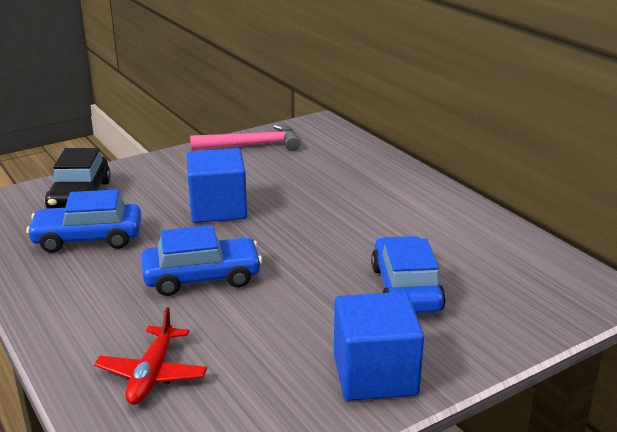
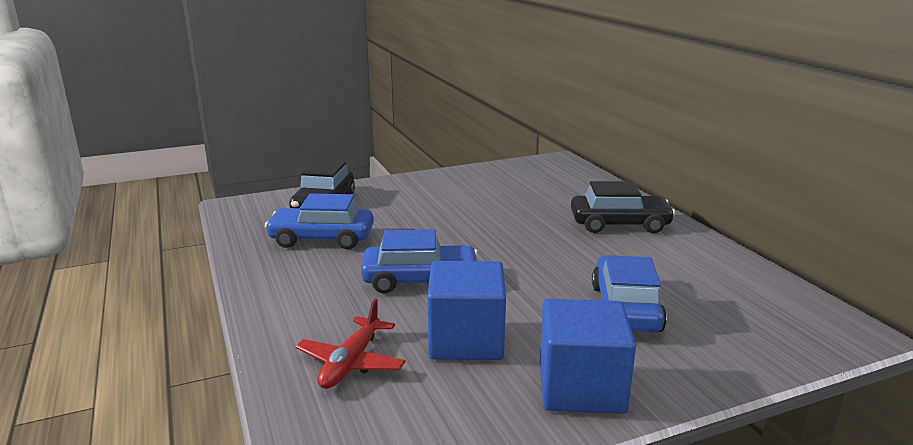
camera: 10 degrees right, 5 degrees down
(218, 209) = (448, 223): blue cube -> blue cube (466, 340)
(252, 145) = (491, 174): pink hammer -> none
(390, 195) = (619, 224): none -> black car

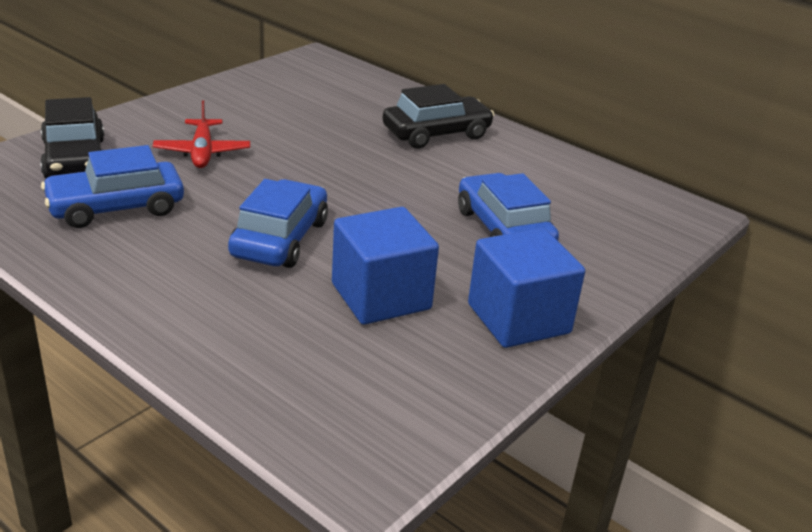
camera: 30 degrees left, 10 degrees up
(351, 363) = (284, 349): red plane -> red plane (202, 152)
(420, 280) = (280, 239): blue car -> blue car turned 45 degrees counterclockwise

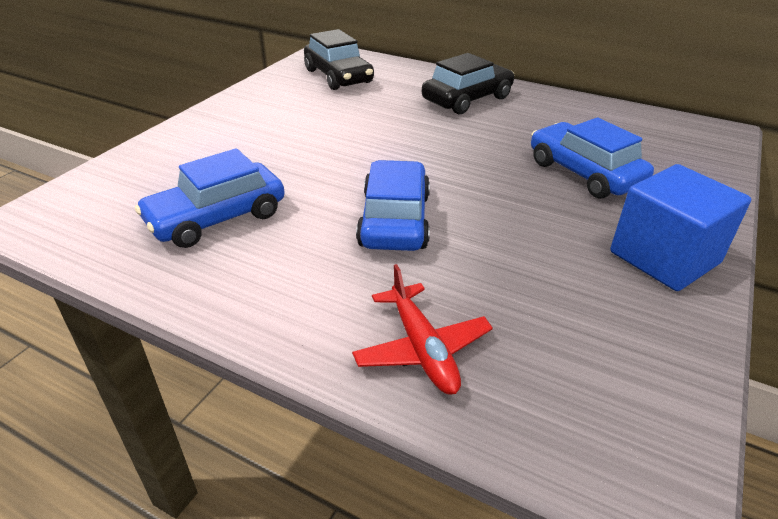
camera: 10 degrees left, 5 degrees up
(75, 159) = (152, 175): black car -> black car (338, 76)
(202, 152) = (273, 149): red plane -> red plane (422, 349)
(381, 296) = (526, 261): blue cube -> none

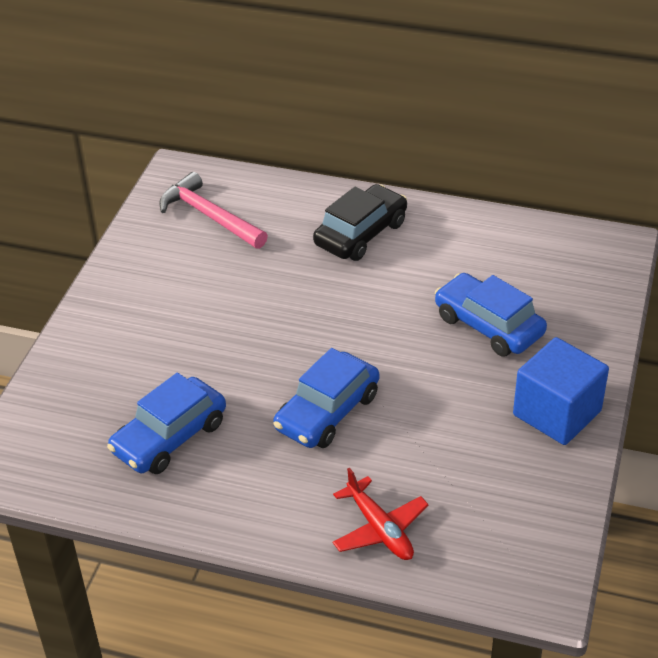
camera: 10 degrees left, 5 degrees up
(338, 76) = (209, 216): black car -> pink hammer
(394, 220) = (327, 412): blue car -> blue car turned 135 degrees counterclockwise

